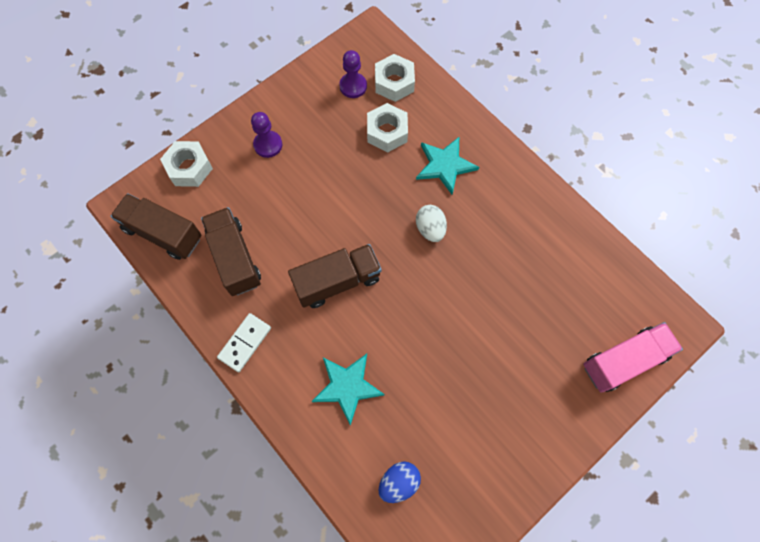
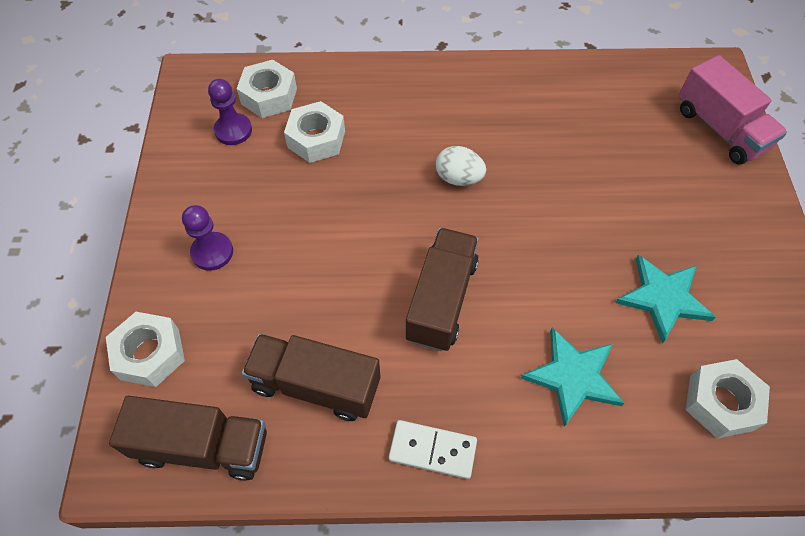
camera: 50 degrees left, 10 degrees down
(163, 233) = (203, 446): brown truck -> brown truck turned 150 degrees counterclockwise
(245, 343) = (432, 450): white domino -> white domino turned 60 degrees counterclockwise
(399, 482) = (721, 403): blue egg -> white nut
(445, 165) = (402, 120): turquoise star -> turquoise star (663, 298)
(624, 361) = (720, 129): pink truck -> pink truck turned 135 degrees clockwise

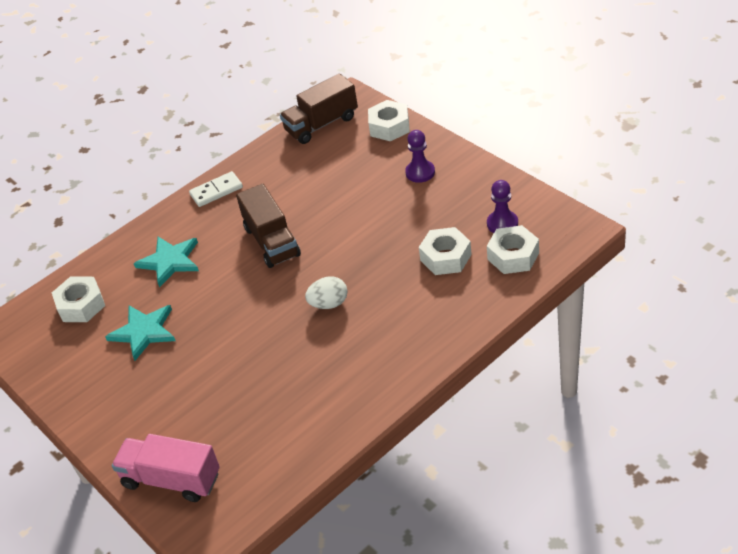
camera: 145 degrees right, 15 degrees down
(315, 385) = (297, 171): brown truck -> none

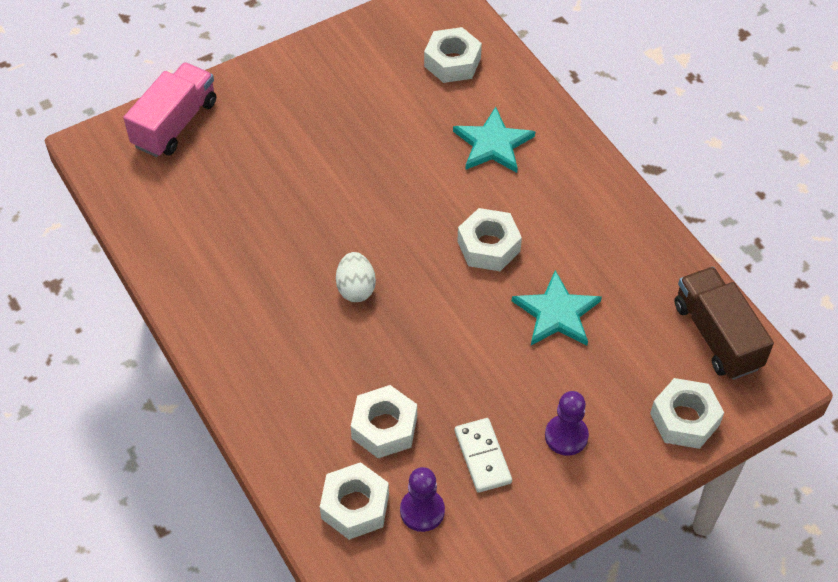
camera: 95 degrees right, 10 degrees up
(144, 332) = (387, 114): turquoise star -> turquoise star (557, 313)
(216, 191) = (608, 200): white domino -> white domino (483, 456)
(272, 241) = (488, 246): brown truck -> white nut

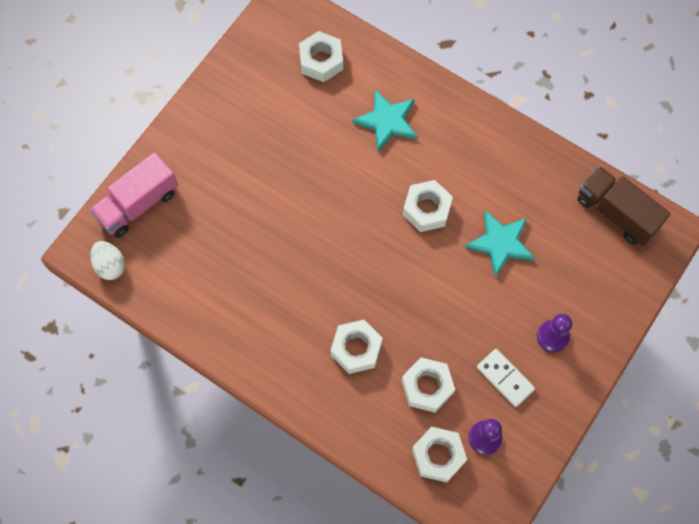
camera: 25 degrees left, 15 degrees up
(175, 124) = (138, 204): pink truck -> pink truck turned 135 degrees counterclockwise
(356, 288) = (350, 285): white egg -> white egg (110, 265)
(684, 419) = (624, 288): white nut -> white nut (356, 349)

